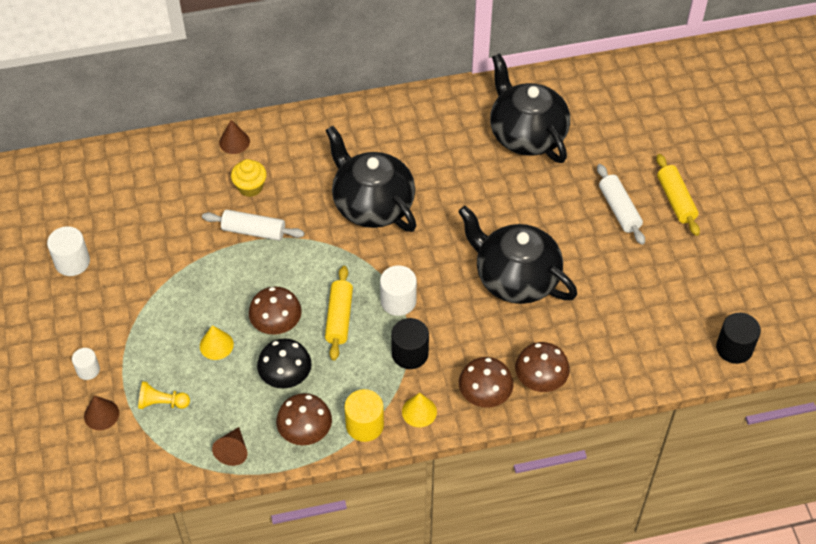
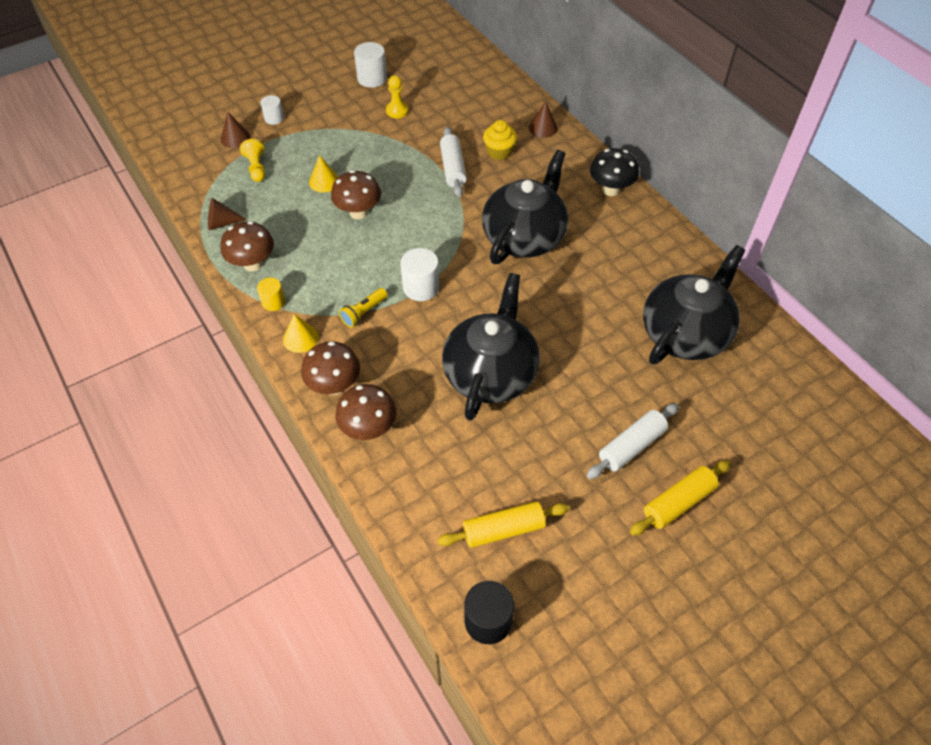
camera: 70 degrees right, 0 degrees up
(140, 253) = (397, 111): none -> yellow pawn
(286, 378) = (306, 234): black mushroom -> black mushroom (610, 189)
(339, 318) = (384, 251): yellow rolling pin -> yellow rolling pin (503, 530)
(364, 425) = (273, 302): yellow cylinder -> yellow cylinder, size x0.63
(410, 353) = (364, 313): black cylinder -> yellow flashlight

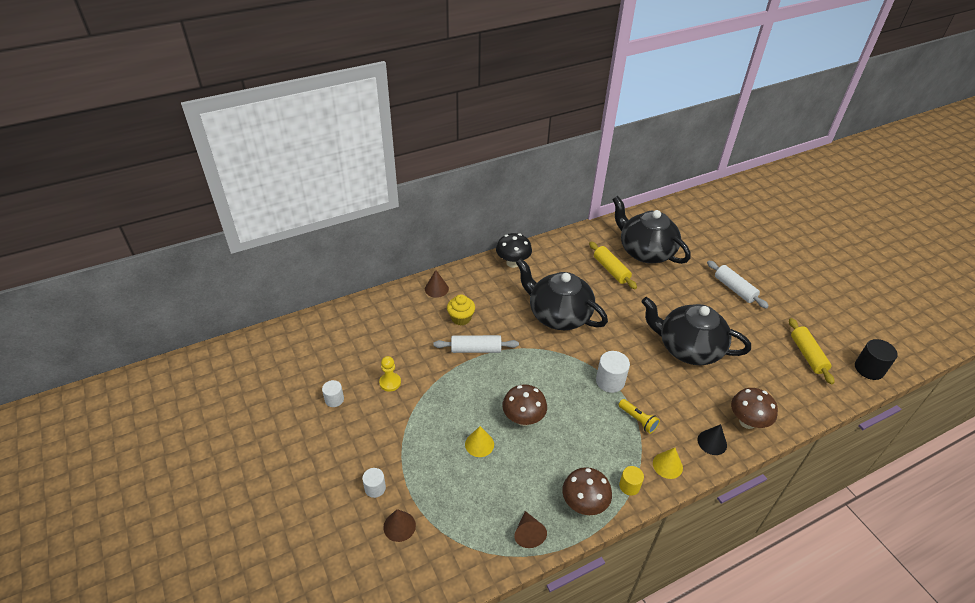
camera: 85 degrees left, 10 degrees down
(256, 168) = (450, 504): yellow pawn -> none
(334, 385) = (712, 442): brown mushroom -> black cone
(372, 78) = (334, 399): white cylinder -> white cylinder, size x0.63
(678, 503) = (768, 276): yellow rolling pin -> yellow rolling pin (611, 270)

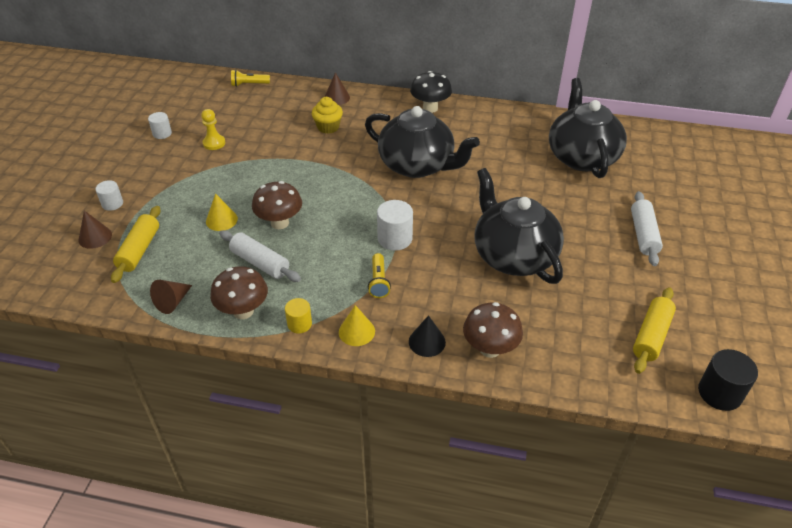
camera: 40 degrees right, 0 degrees up
(352, 313) = (249, 84): none -> yellow flashlight
(476, 349) = (310, 154): white rolling pin -> white rolling pin (260, 263)
(558, 315) = (417, 165): black teapot -> black teapot turned 135 degrees clockwise
(611, 270) = (521, 155): yellow rolling pin -> yellow rolling pin (139, 250)

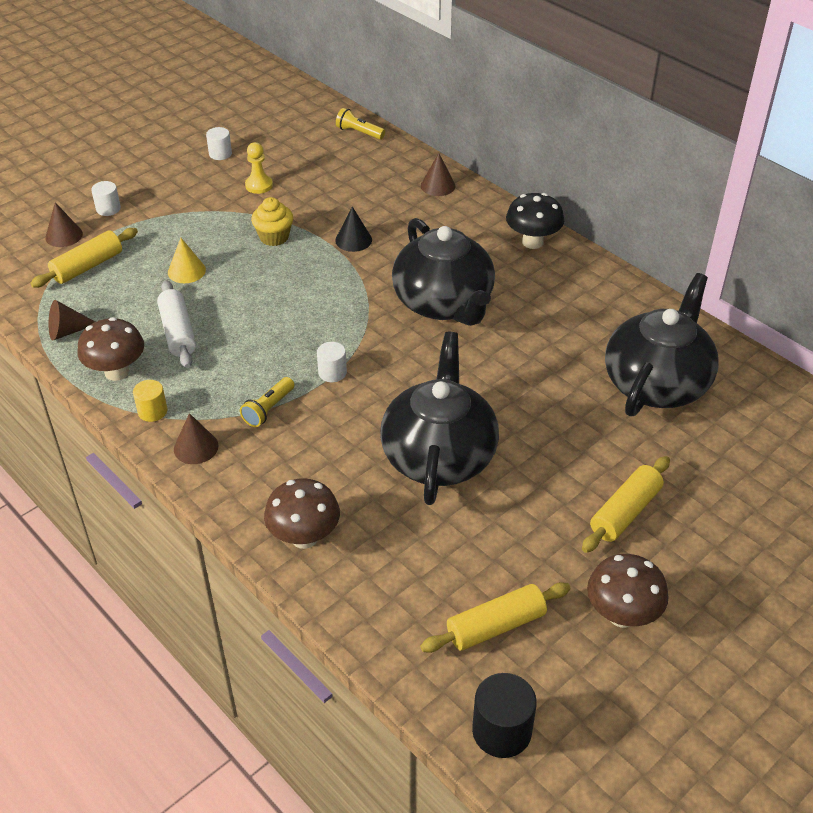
camera: 35 degrees right, 0 degrees up
(280, 223) = (237, 300): brown mushroom -> brown mushroom (622, 615)
(328, 127) = (392, 216): yellow cupcake -> yellow cupcake (274, 237)
(356, 331) = (196, 447): yellow cone -> brown cone
(395, 238) = (332, 372): white cylinder -> white cylinder, size x0.63
(427, 342) = (250, 495): black cone -> black cone (353, 240)
(643, 234) = (625, 512): white rolling pin -> yellow rolling pin

